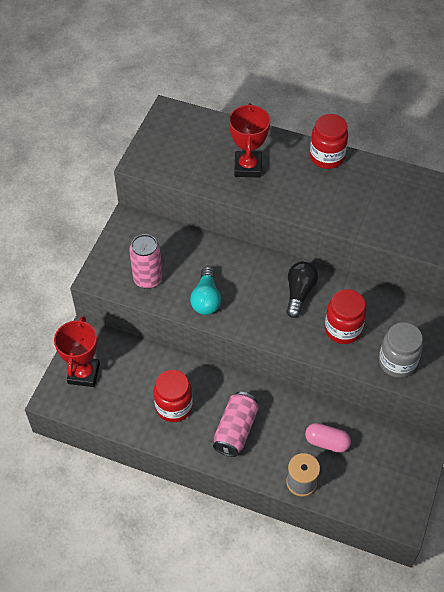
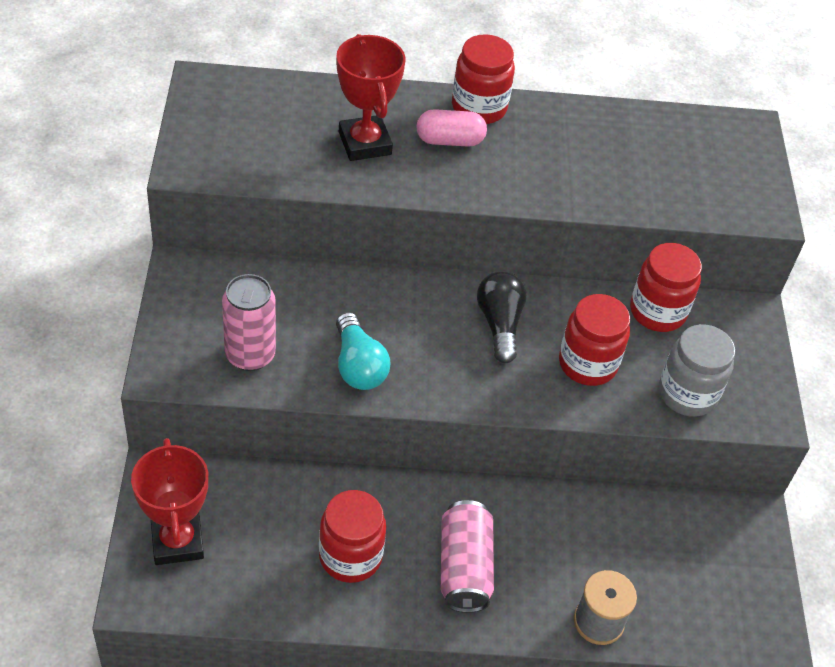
camera: 25 degrees left, 5 degrees down
(327, 442) = (611, 548): pink capsule -> pink capsule (450, 140)
(401, 307) = (657, 312): none -> red jar

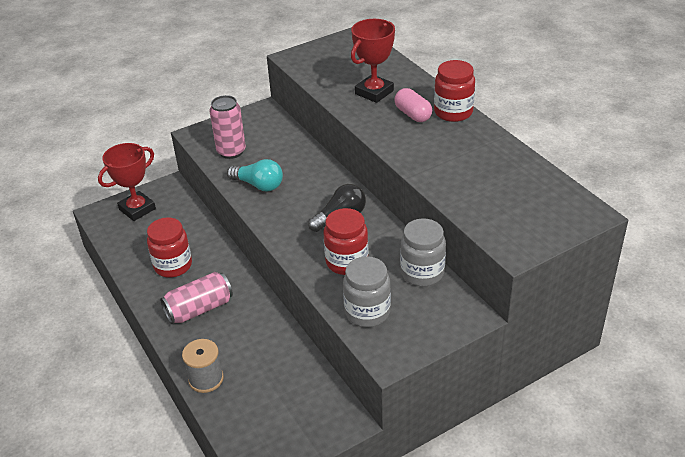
camera: 65 degrees right, 10 degrees down
(358, 365) = (258, 185): turquoise light bulb -> turquoise light bulb turned 105 degrees counterclockwise
(657, 312) = (422, 273): red jar -> grey jar

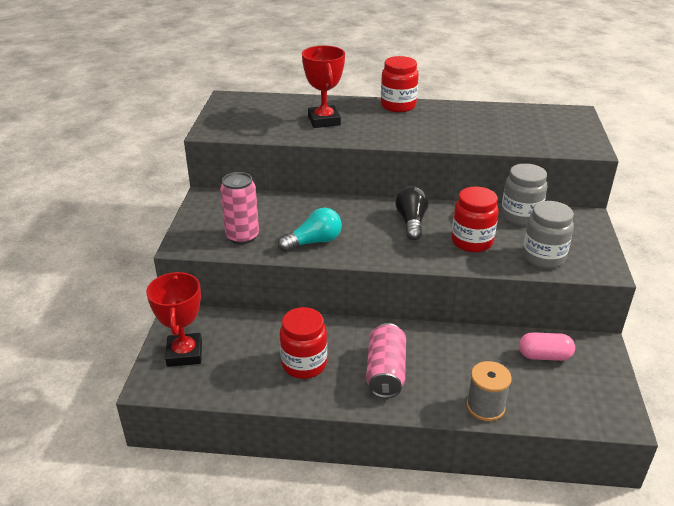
camera: 55 degrees left, 5 degrees down
(413, 114) = (378, 119): pink capsule -> pink capsule (544, 356)

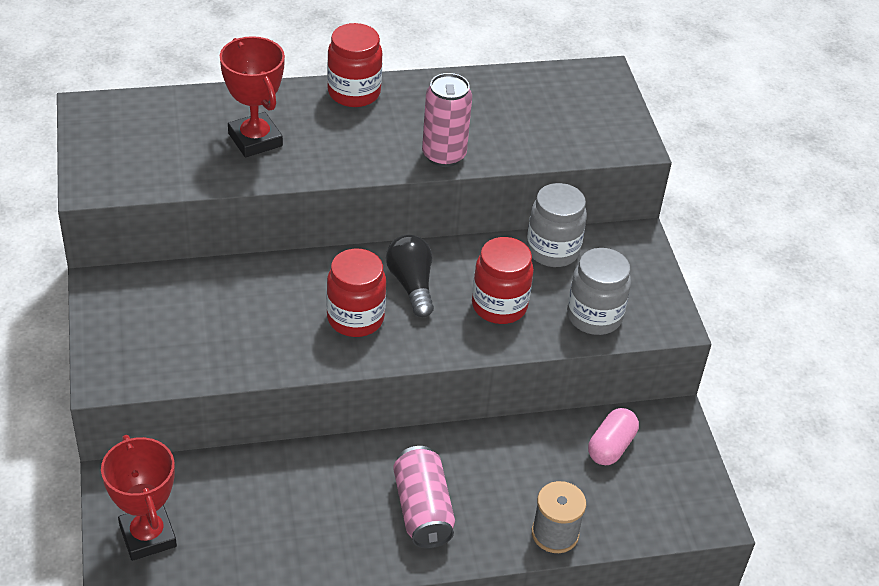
camera: 20 degrees left, 10 degrees up
(242, 236) = (185, 350): pink can -> pink can (444, 155)
(304, 364) = (315, 519): red jar -> red jar (355, 318)
(314, 242) = (289, 342): turquoise light bulb -> none
(544, 356) = (611, 447): pink capsule -> pink capsule turned 45 degrees counterclockwise

